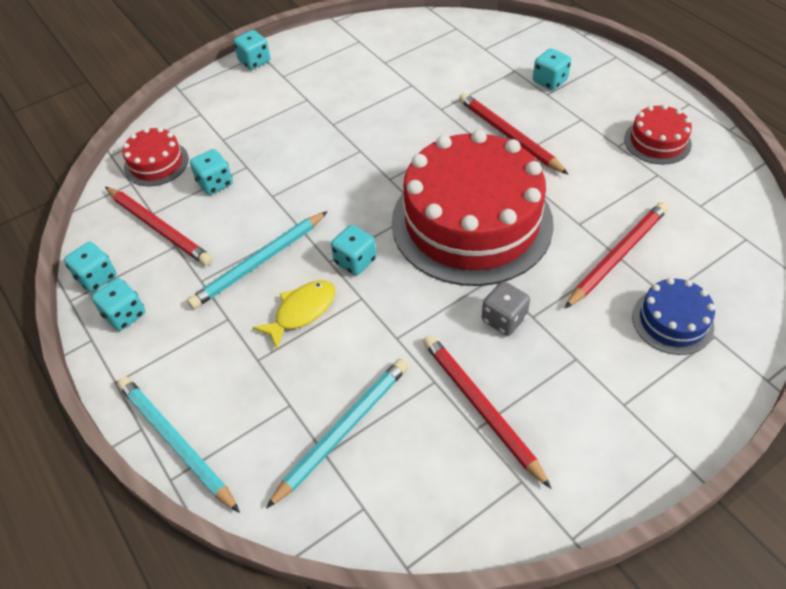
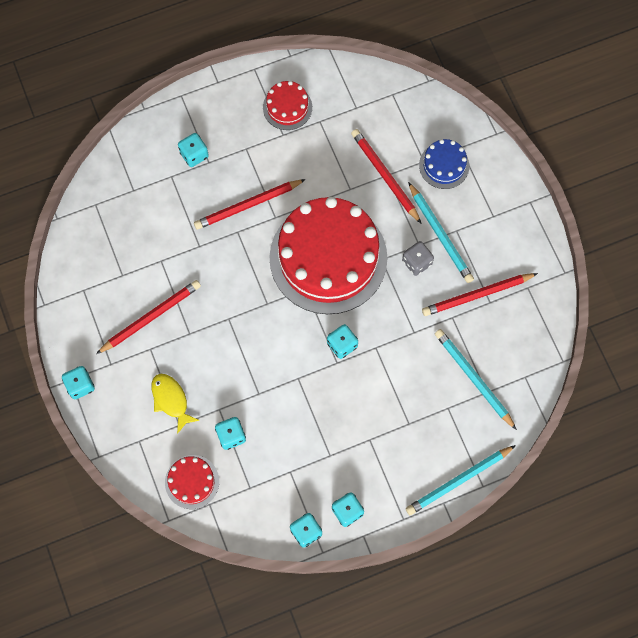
camera: 80 degrees left, 20 degrees up
(159, 228) = (268, 483): red pencil -> red pencil (151, 317)
(259, 262) = (324, 411): turquoise pencil -> turquoise pencil (440, 235)
(301, 311) = (377, 389): yellow fish -> yellow fish (171, 400)

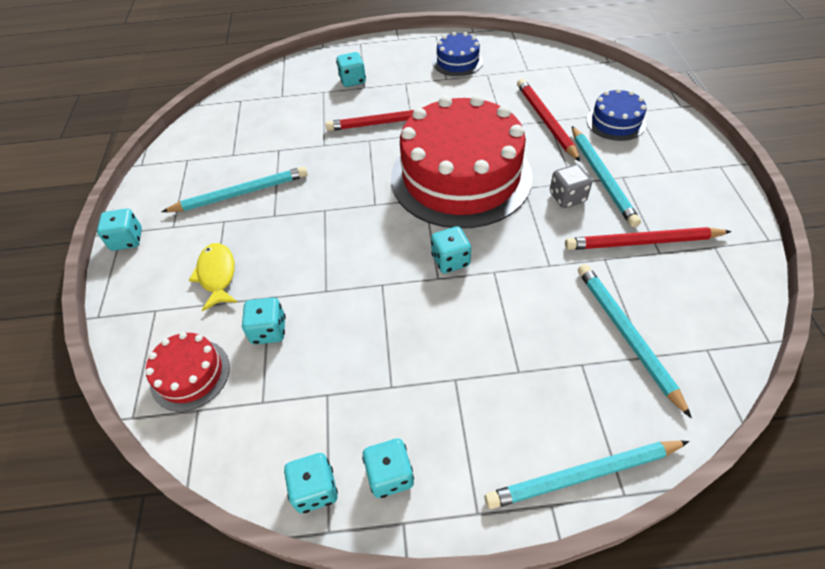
camera: 20 degrees right, 20 degrees down
(151, 317) = (240, 193): red pencil -> turquoise pencil
(287, 107) = (457, 61): red cake -> blue cake

